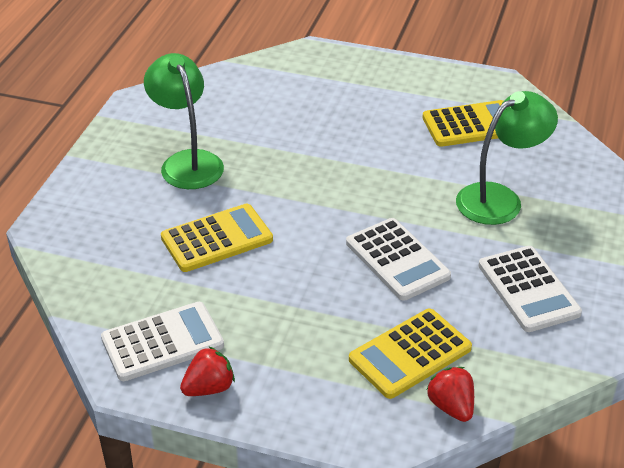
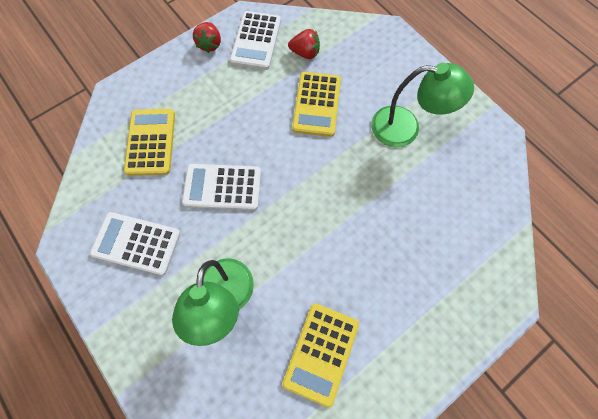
camera: 125 degrees right, 30 degrees up
(451, 407) = (103, 136): red strawberry -> red strawberry (305, 53)

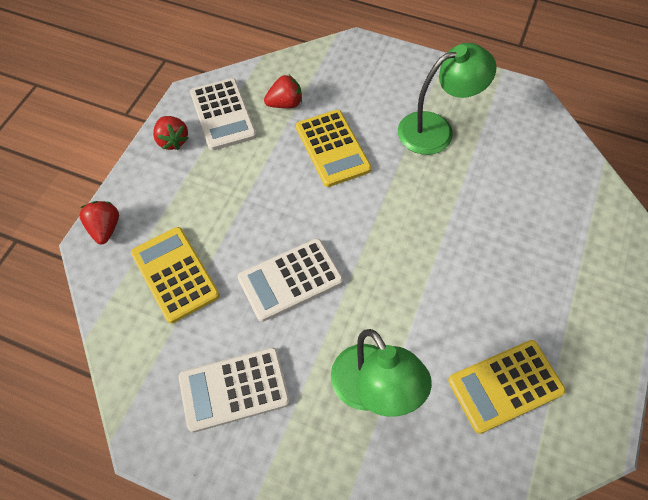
camera: 30 degrees left, 10 degrees down
(128, 86) = (105, 228): none -> red strawberry
(321, 352) = (505, 386): yellow calculator -> yellow calculator turned 75 degrees clockwise

